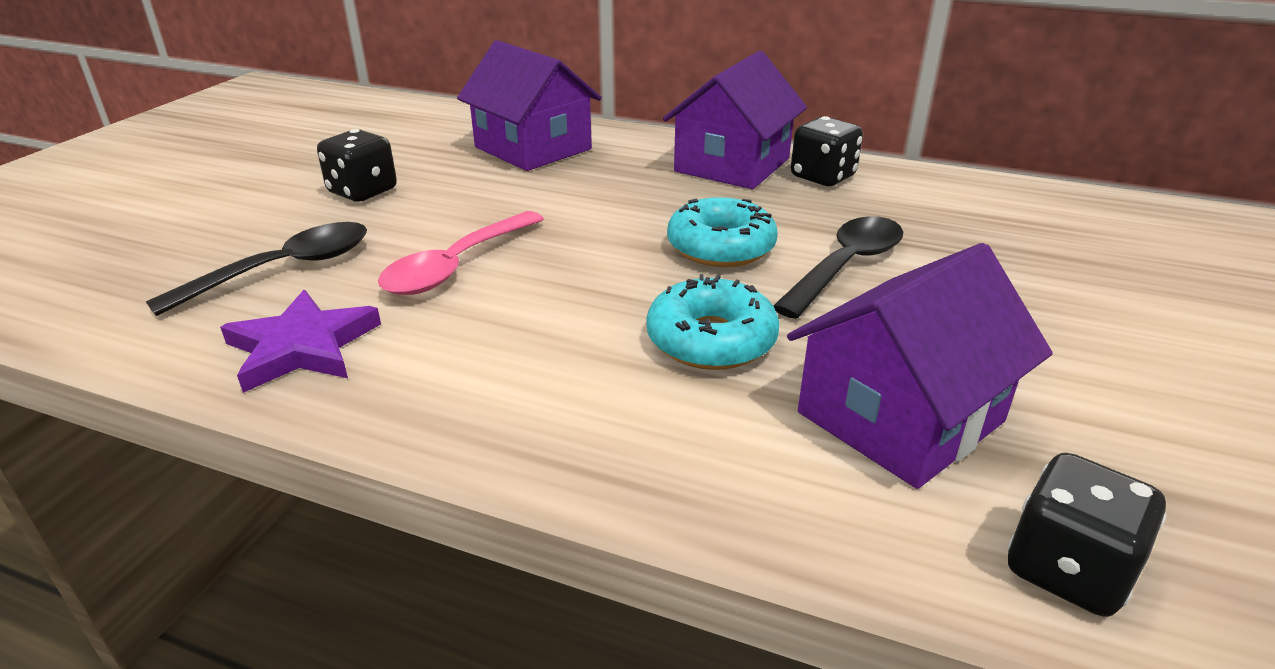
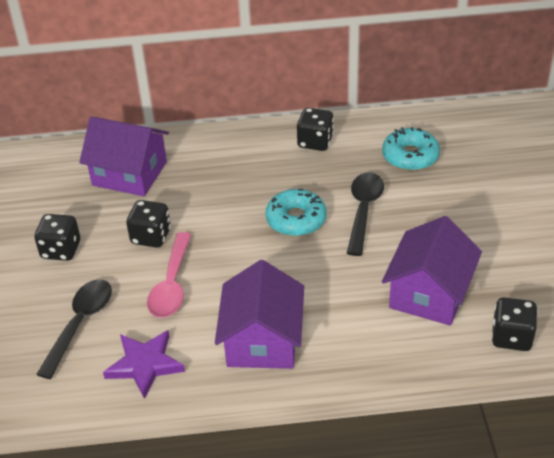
camera: 25 degrees left, 10 degrees up
(490, 209) = (151, 236): none -> black dice
(711, 340) = (330, 283): turquoise donut -> turquoise donut (410, 156)
(732, 165) = (259, 148): purple house -> purple house (262, 340)

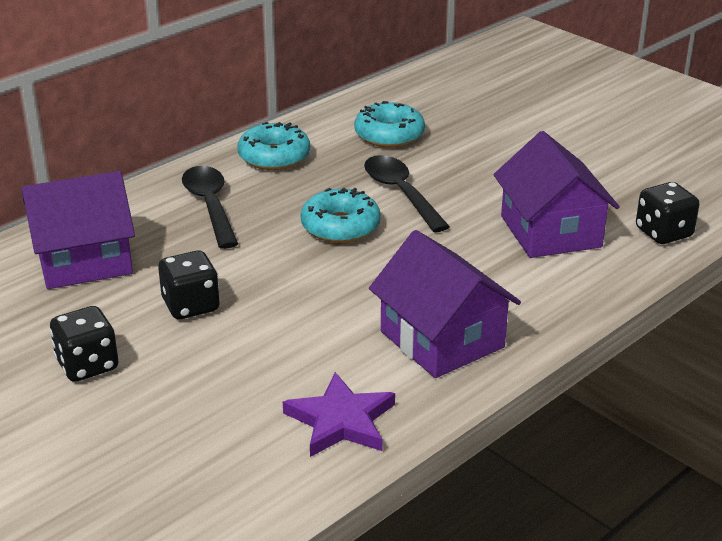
camera: 40 degrees left, 10 degrees down
(80, 324) = (209, 422): black spoon -> black spoon (210, 206)
(171, 285) = (275, 337): pink spoon -> none
(315, 142) = (274, 157): black dice -> turquoise donut

